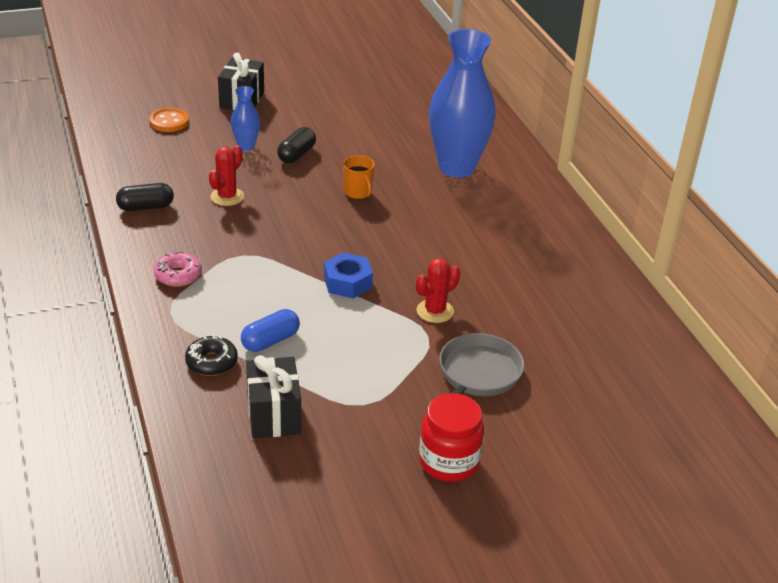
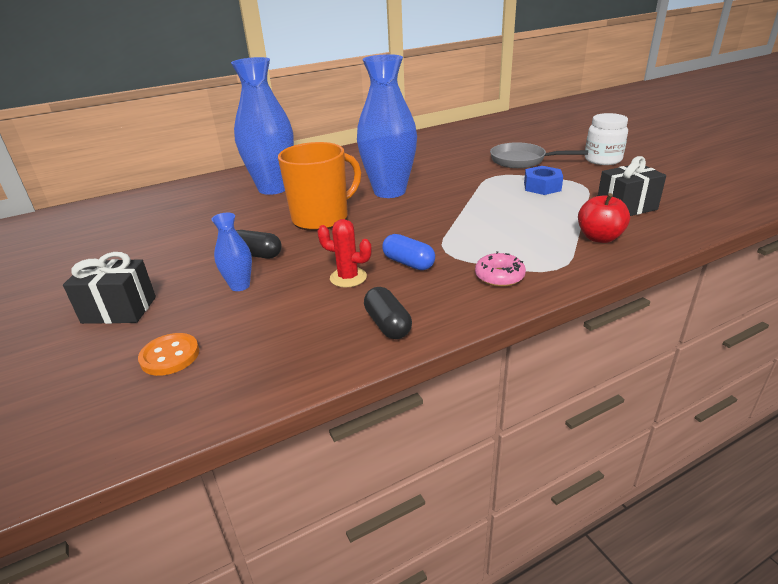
camera: 95 degrees left, 5 degrees down
(211, 362) = (599, 238): black donut -> red apple
(270, 341) = (550, 221): blue capsule -> blue capsule (408, 263)
(347, 282) = (455, 205): blue nut -> blue nut (542, 187)
(358, 192) = (321, 218): orange mug -> orange mug, size x2.16
(411, 243) = (389, 191): none -> blue vase
(435, 311) = (467, 176): red cactus -> none
(448, 462) = (602, 160): red jar -> white jar

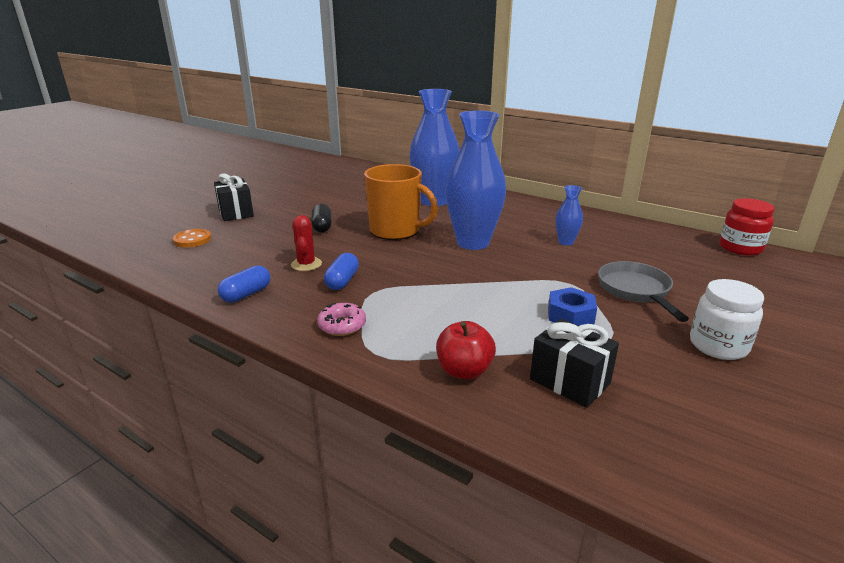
camera: 60 degrees right, 5 degrees down
(240, 286) = (277, 234): blue vase -> blue vase (566, 242)
(388, 324) = (246, 294): black capsule -> blue capsule
(488, 121) = (740, 248): none -> red jar

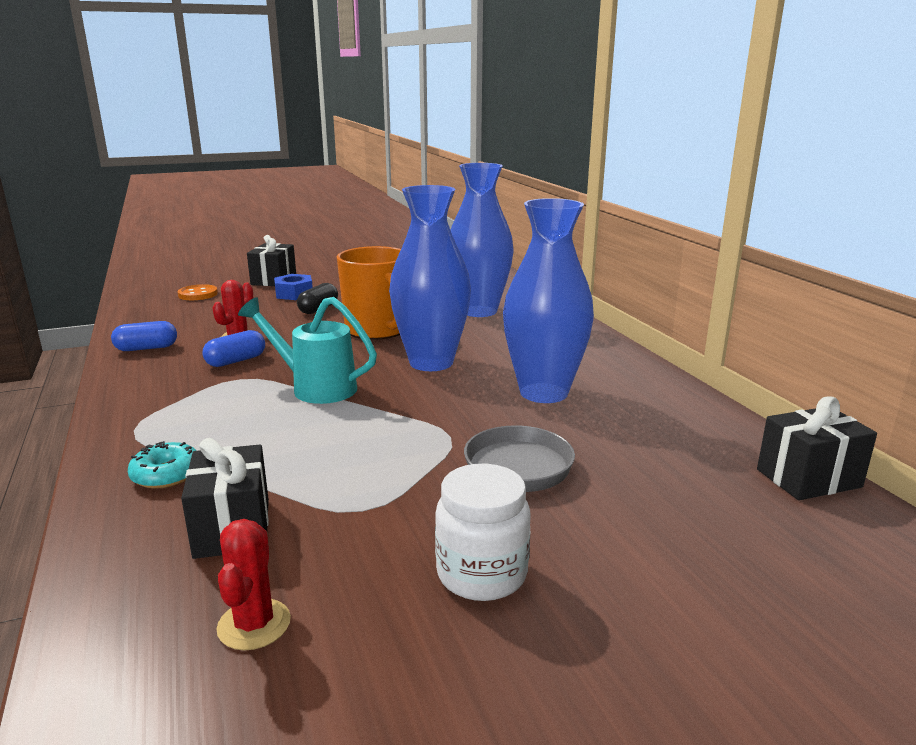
camera: 35 degrees right, 5 degrees down
(342, 325) = (158, 397): pink donut -> none
(437, 281) = (316, 388): none -> turquoise watering can
(464, 371) = (166, 474): red apple -> turquoise donut
(566, 242) = (543, 392): blue vase -> blue vase, size x2.20
(570, 315) = (375, 468): blue nut -> blue nut (294, 294)
(683, 421) = (254, 624): none -> red cactus
(740, 248) = (808, 478): red jar -> black gift

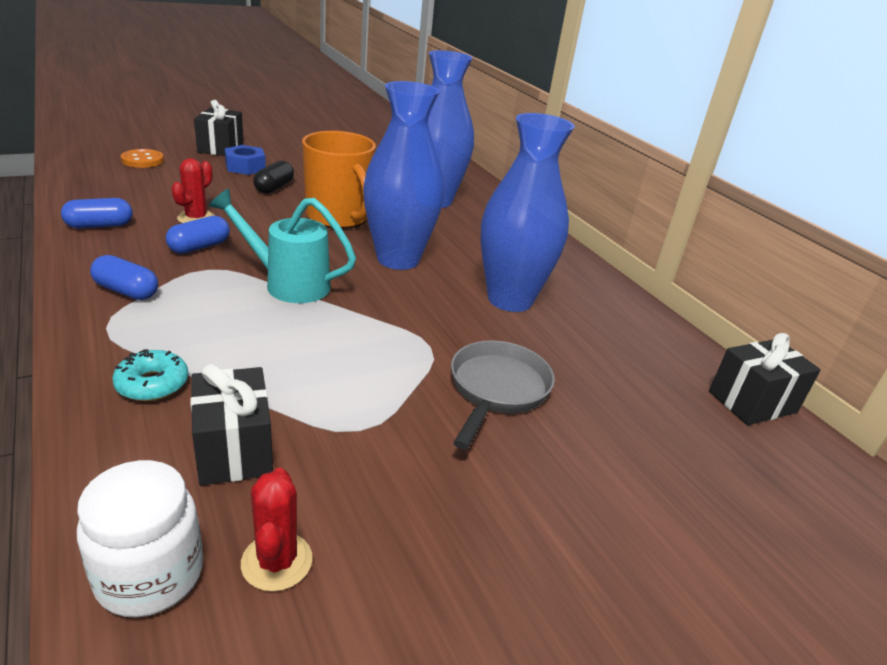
camera: 10 degrees left, 10 degrees up
(159, 399) = (126, 291): none -> blue capsule
(481, 574) = (484, 503): white jar -> white jar (150, 575)

